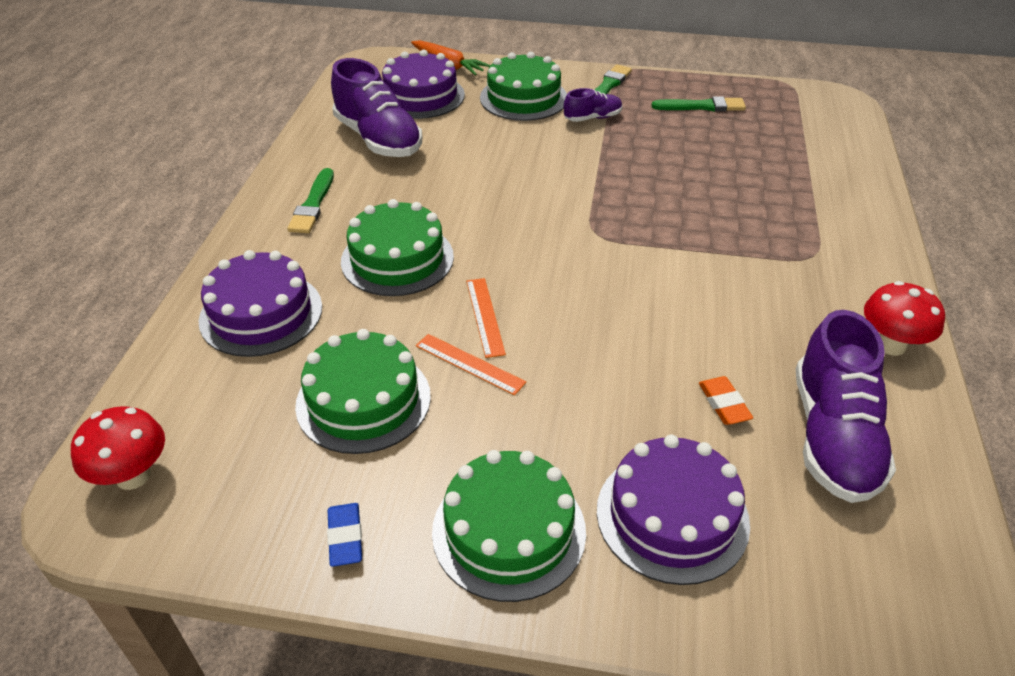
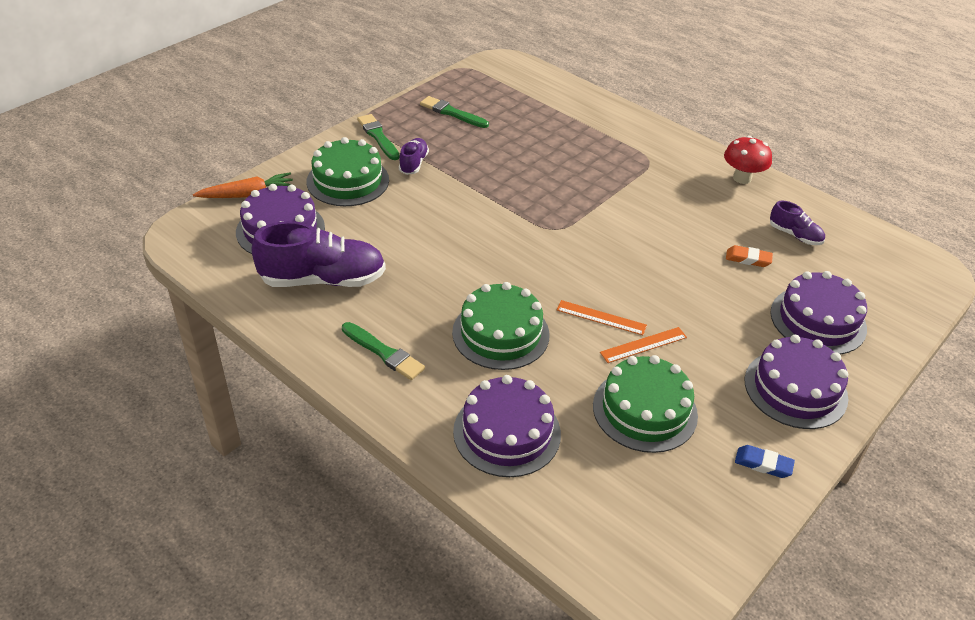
camera: 60 degrees left, 0 degrees up
(133, 476) = (643, 563): red mushroom -> none
(509, 531) = (795, 389): green cake -> purple cake
(702, 106) = (452, 113): green brush -> green brush turned 90 degrees counterclockwise
(833, 436) = (794, 235): purple shoe -> purple shoe, size x0.50

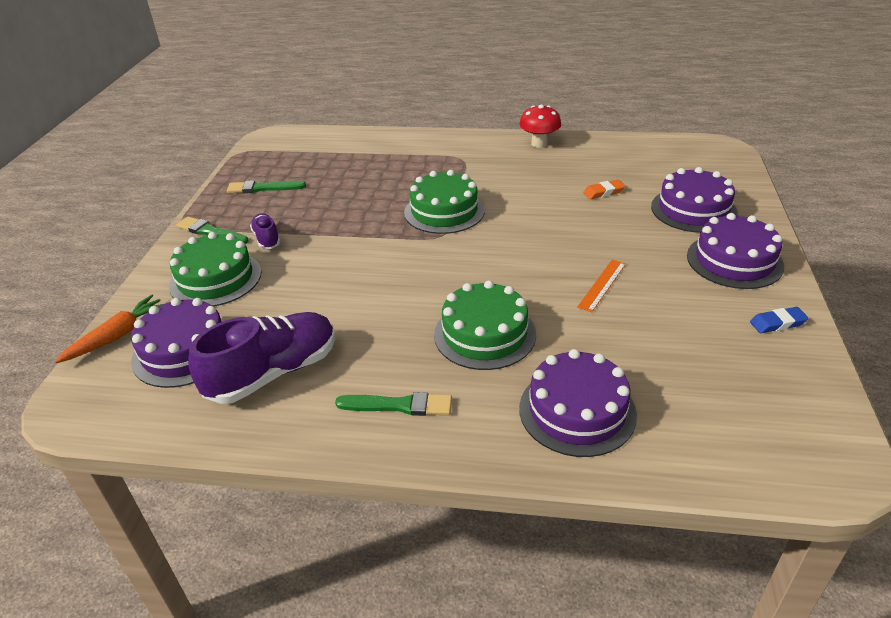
camera: 30 degrees left, 5 degrees down
(601, 317) = (549, 281): orange ruler -> none
(644, 410) = (657, 331): green cake -> green cake (444, 211)
(794, 235) = (615, 164): purple shoe -> none

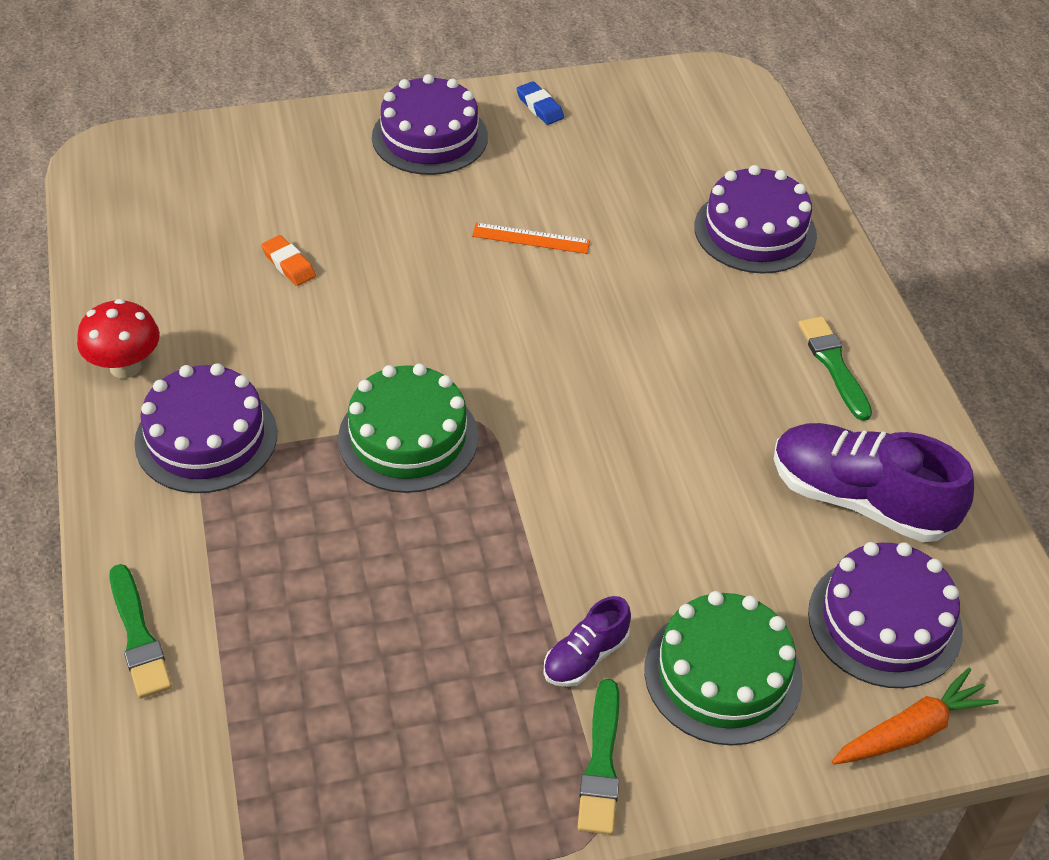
camera: 115 degrees left, 10 degrees up
(117, 336) = (911, 731): orange carrot -> orange carrot turned 135 degrees clockwise
(263, 188) = (415, 756): green brush -> green brush (138, 636)
(484, 334) = (679, 323): green cake -> none
(693, 210) = (314, 174): purple cake -> purple cake (206, 438)

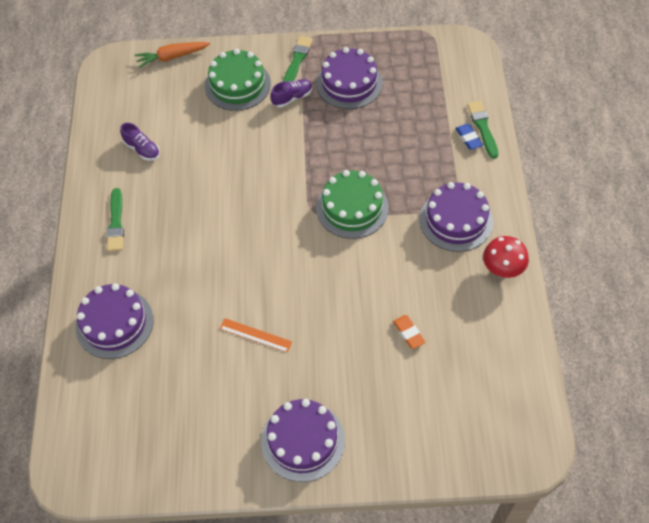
camera: 165 degrees left, 10 degrees up
(540, 107) = (216, 464): blue eraser -> blue eraser (468, 138)
(860, 500) = (142, 149): purple shoe -> purple shoe, size x0.50
(884, 621) = (160, 96): purple cake -> purple cake (349, 83)

